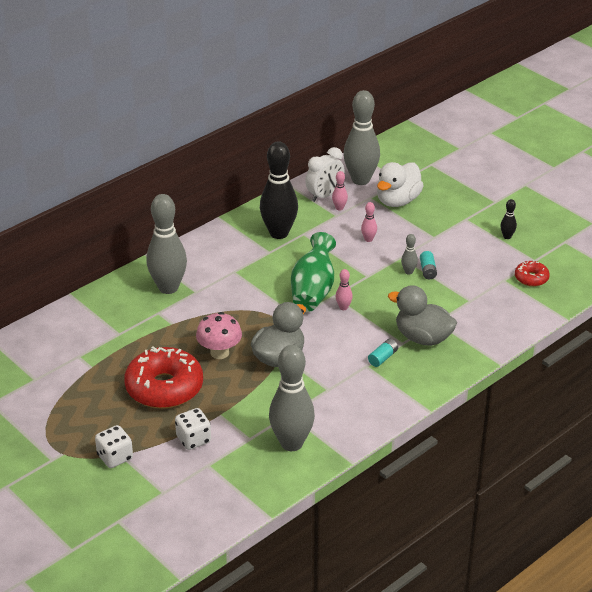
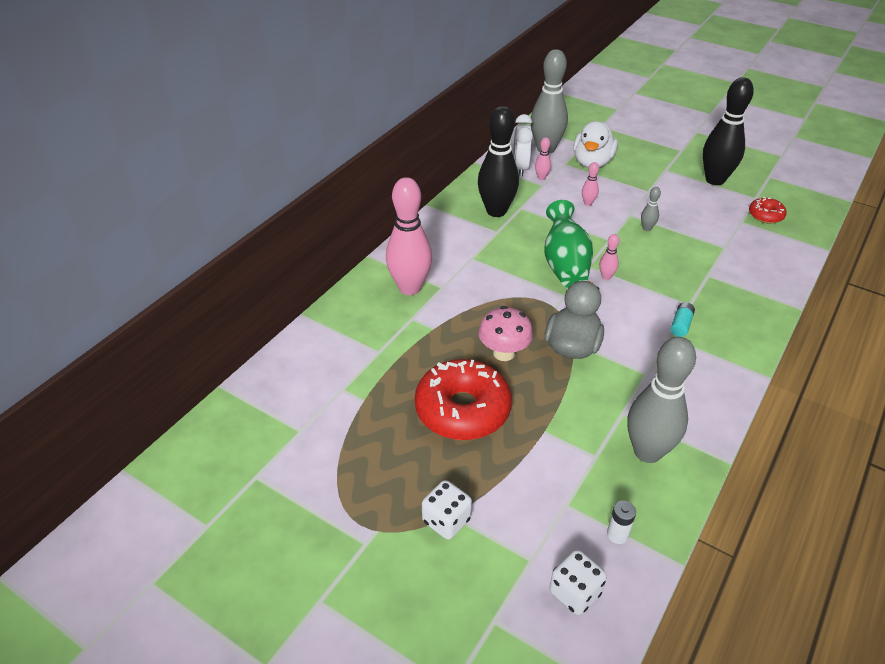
camera: 15 degrees left, 5 degrees up
(168, 288) = (410, 288): grey bowling pin -> pink bowling pin
(193, 439) = (531, 472): white dice -> white dice (575, 592)
(234, 490) = (617, 534): none -> white battery
(324, 195) = (520, 168): white clock -> white clock turned 150 degrees clockwise
(422, 337) = (706, 295): grey duck -> none
(427, 270) = (664, 224): turquoise battery -> none
(507, 236) = (715, 180): black bowling pin -> black bowling pin, size x2.39

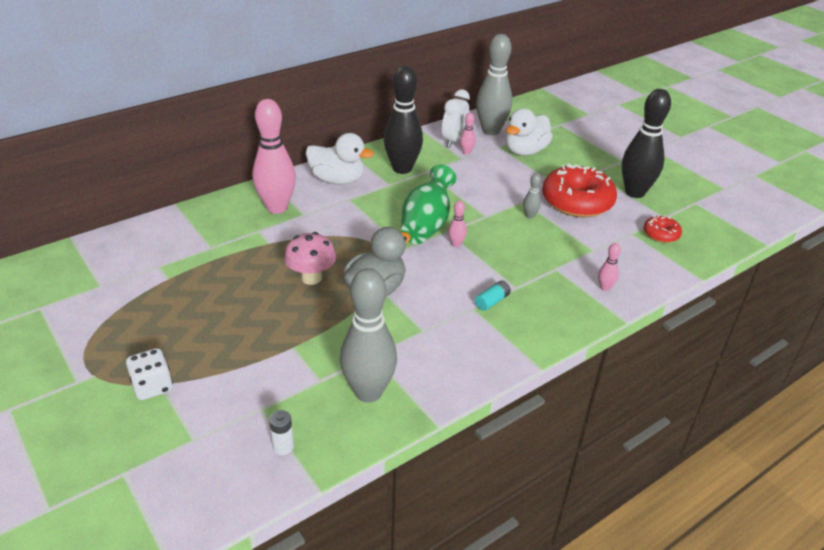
camera: 20 degrees right, 5 degrees down
(444, 240) = (337, 180): none -> white duck
(462, 409) = (239, 310): red donut -> red donut (577, 202)
(575, 592) = (207, 477): white dice -> none
(588, 203) = (491, 182): pink bowling pin -> pink bowling pin (605, 288)

